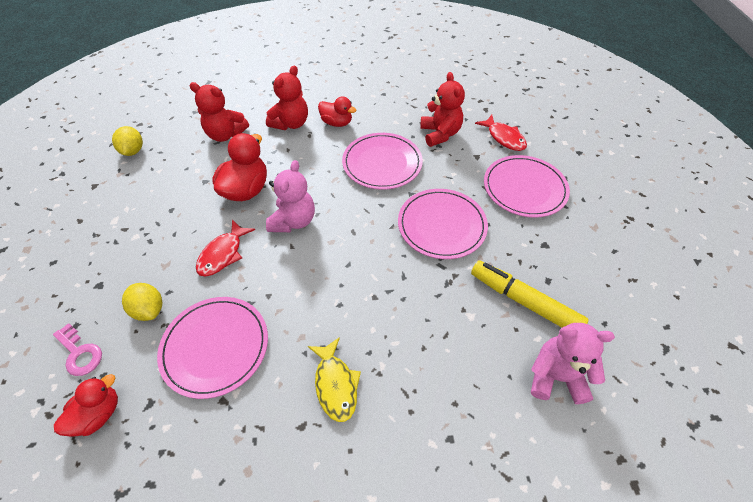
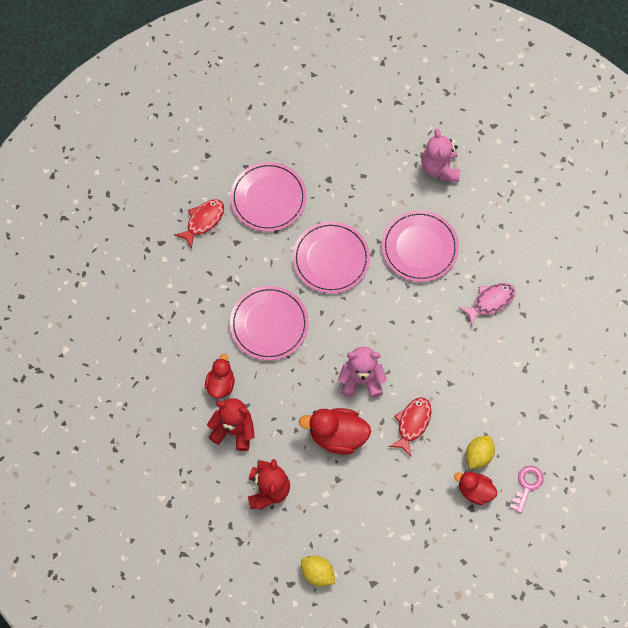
camera: 105 degrees left, 15 degrees up
(99, 414) = (560, 445): red duck -> red duck (474, 490)
(133, 151) = (317, 573): yellow lemon -> yellow lemon turned 60 degrees clockwise
(215, 347) = (491, 392): pink plate -> pink plate (419, 247)
(223, 254) = (412, 423): red fish -> red fish turned 75 degrees counterclockwise
(335, 384) = (490, 302): yellow fish -> pink fish
(440, 134) = (212, 280): red teddy bear -> none
(524, 301) = (387, 191): yellow marker -> none

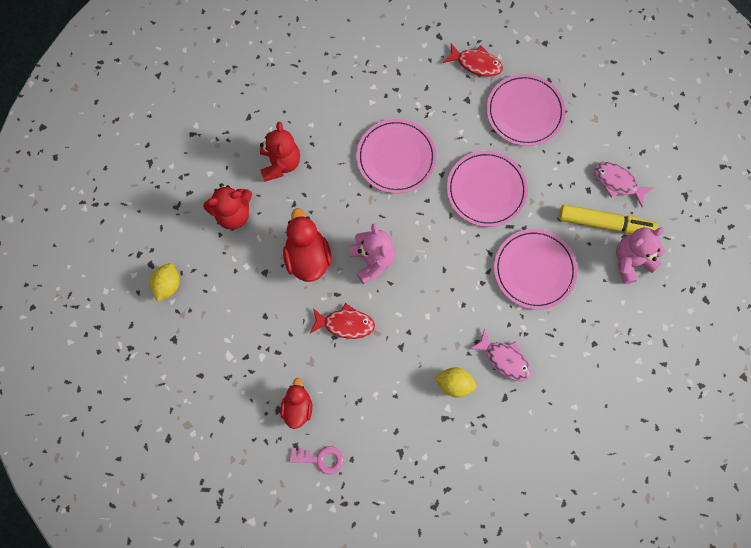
camera: 70 degrees right, 5 degrees up
(220, 384) = (321, 136): red duck -> none
(365, 150) = (617, 182): none -> pink fish
(399, 175) = (605, 224): none -> yellow marker
(478, 455) = (335, 399): yellow lemon -> yellow lemon (454, 384)

